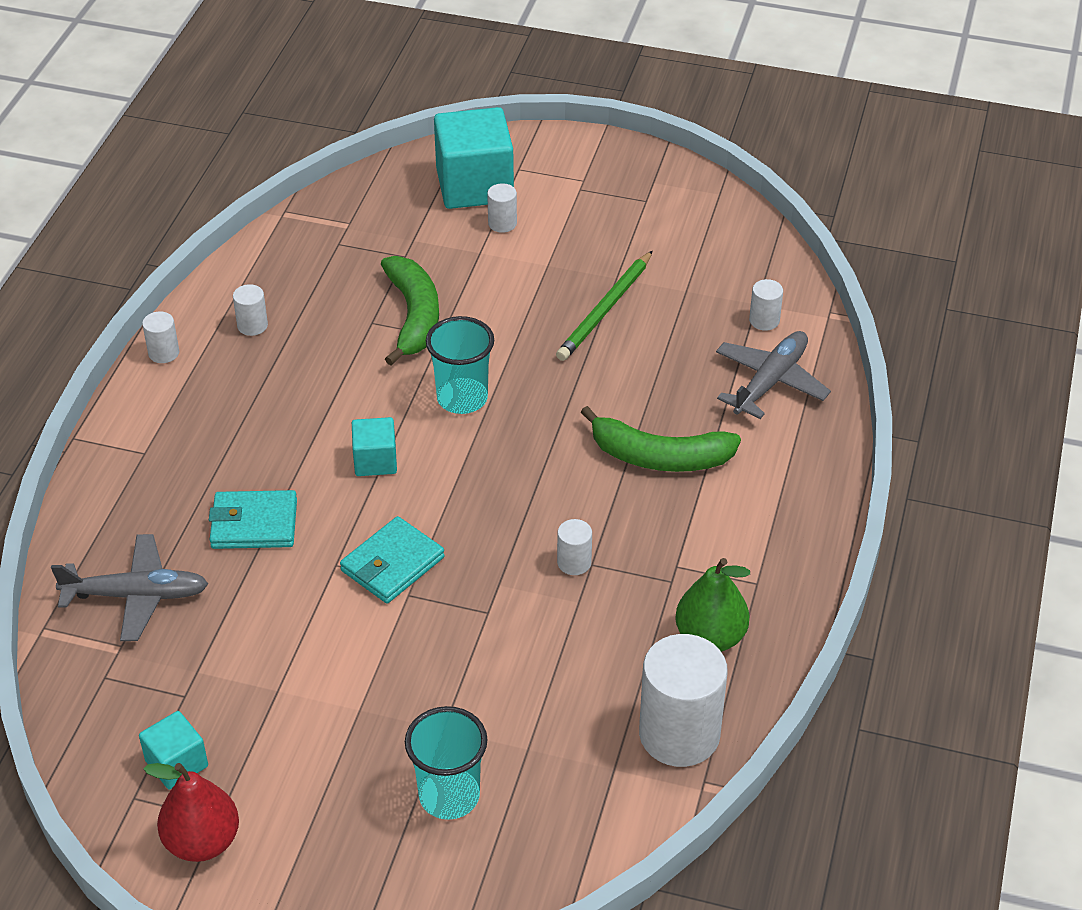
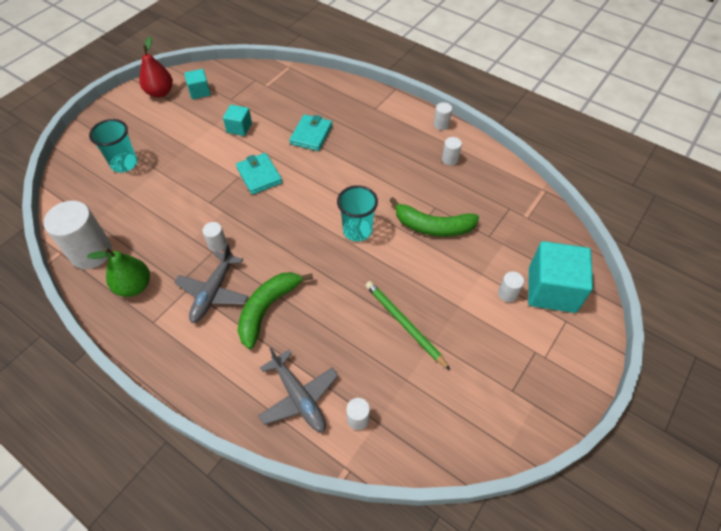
camera: 110 degrees right, 10 degrees up
(136, 595) = (291, 93): grey plane -> grey plane (213, 292)
(375, 461) = (329, 185): turquoise cube -> turquoise cube (239, 128)

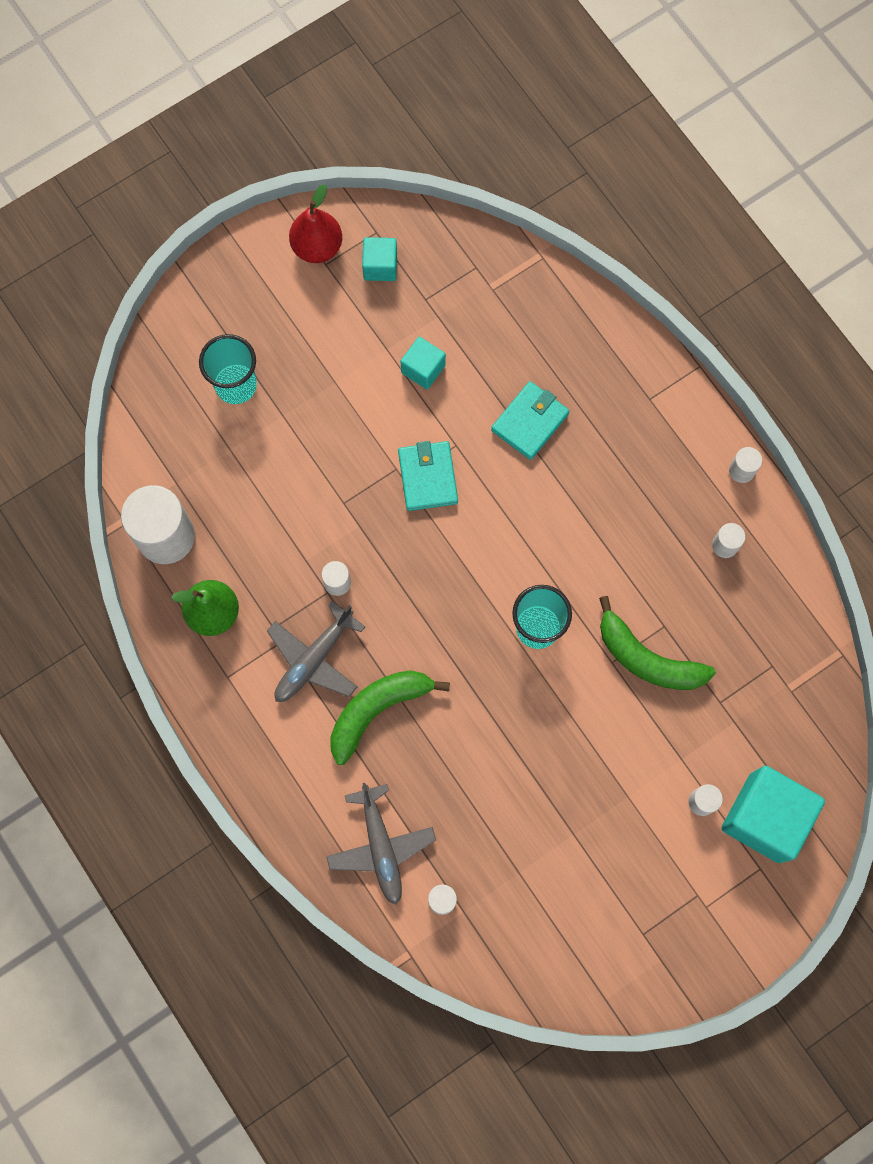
camera: 20 degrees right, 20 degrees up
(404, 324) = (546, 797): green pencil -> none

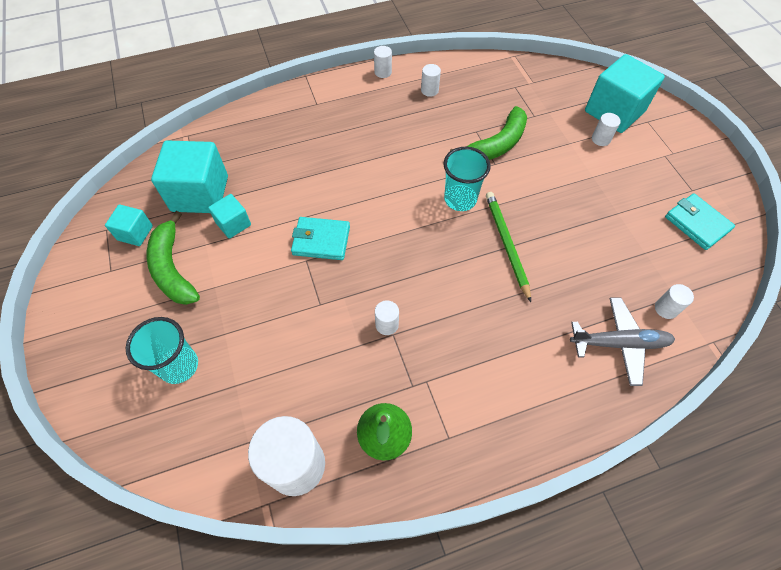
camera: 75 degrees left, 15 degrees down
(314, 659) = (448, 358): grey plane -> none
(317, 247) = (92, 273): red pear -> none
(377, 710) = (503, 319): green banana -> green banana (173, 268)
(455, 313) = (200, 193): none -> turquoise cube
(483, 698) = (506, 244): none -> green pencil
(530, 422) = (304, 169): turquoise wallet -> turquoise wallet (697, 223)

